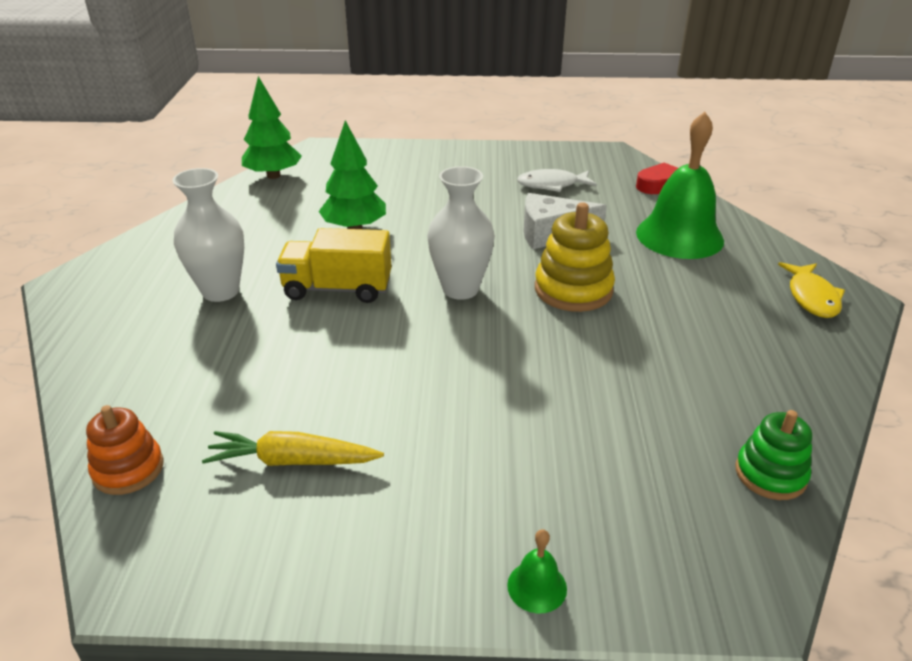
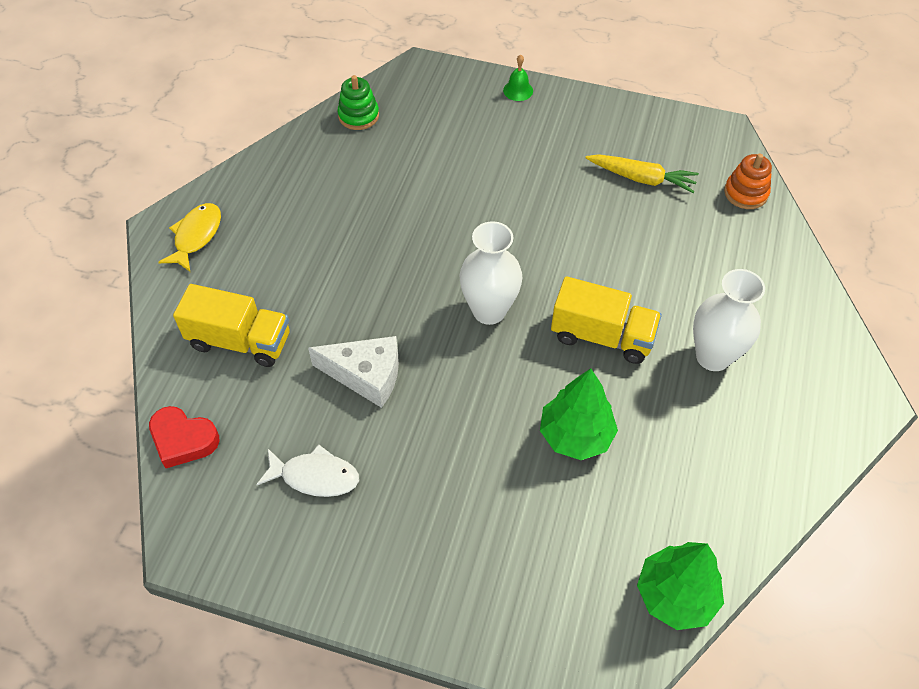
camera: 165 degrees left, 20 degrees up
(573, 290) = (389, 288): yellow stacking toy -> none
(679, 236) = (240, 341): green bell -> yellow truck

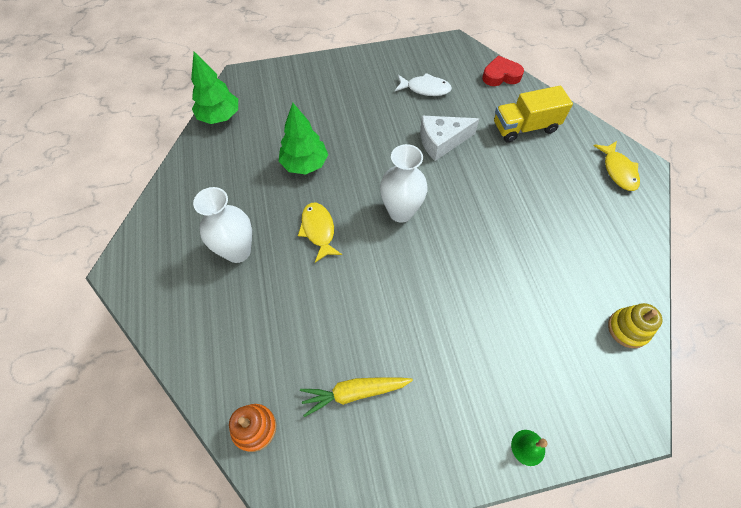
camera: 150 degrees right, 5 degrees up
(315, 476) = (425, 89): white fish -> white fish turned 150 degrees counterclockwise
(358, 116) = (627, 329): green stacking toy -> yellow stacking toy
(602, 336) = (318, 230): yellow truck -> yellow fish

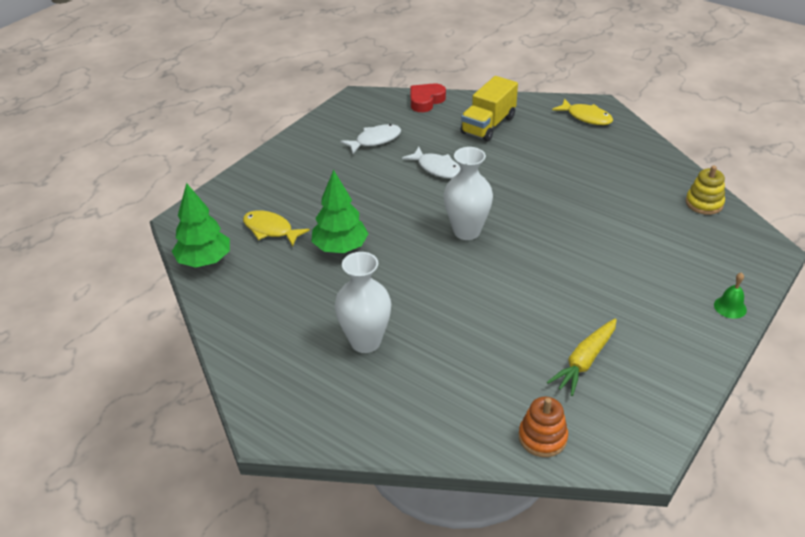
camera: 40 degrees left, 20 degrees down
(318, 230) = (416, 283): yellow fish -> yellow fish (270, 230)
(441, 142) = (437, 168): white cheese -> white fish

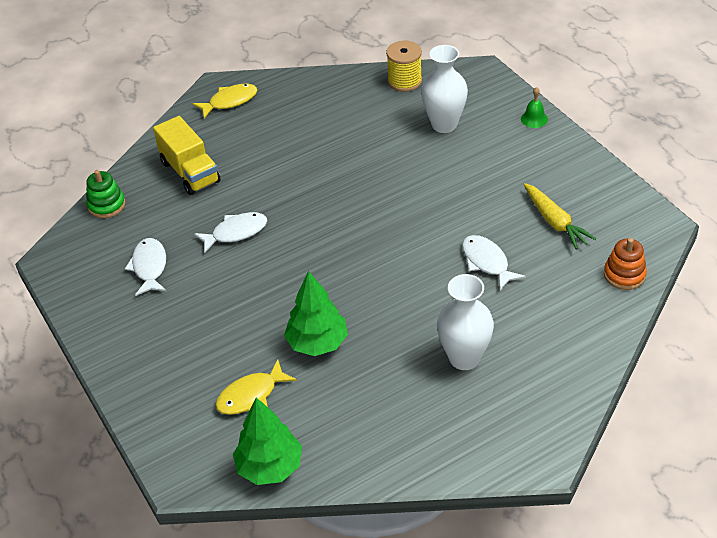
camera: 65 degrees left, 5 degrees up
(426, 101) = (106, 205): red heart -> green stacking toy
(466, 231) = (350, 241): white vase -> white vase (444, 125)
(495, 325) = (487, 262): none -> white fish
(704, 203) = (404, 81): yellow stacking toy -> yellow spool

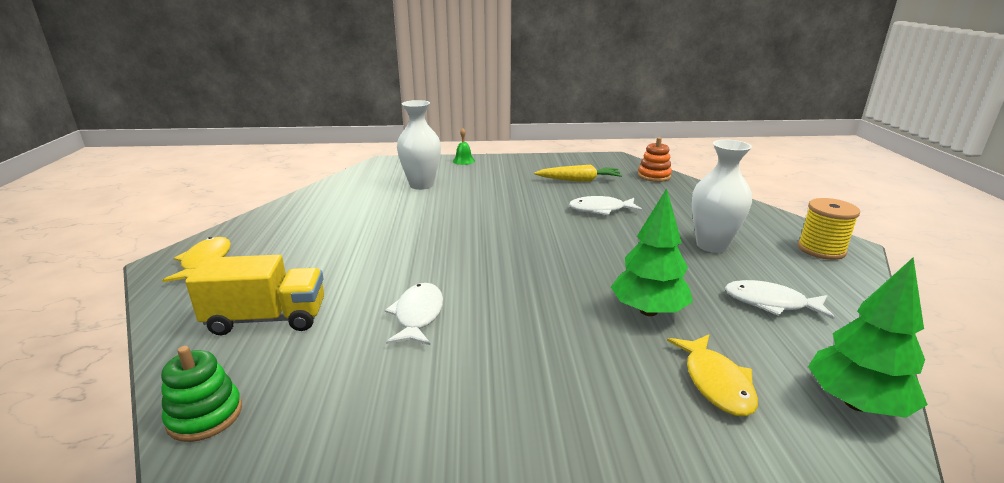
camera: 65 degrees left, 20 degrees down
(149, 267) = (394, 407): white fish -> white fish (770, 303)
(404, 81) = (345, 184): yellow spool -> yellow spool (821, 249)

